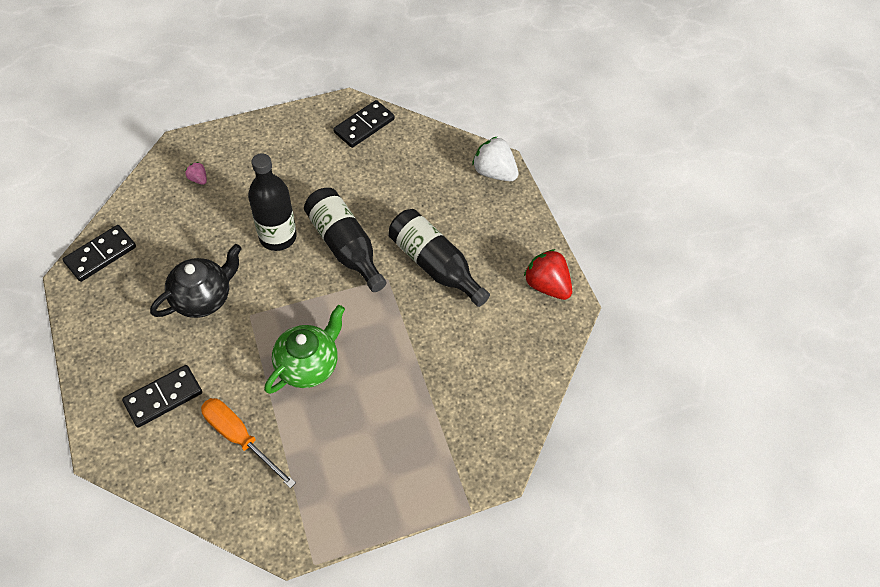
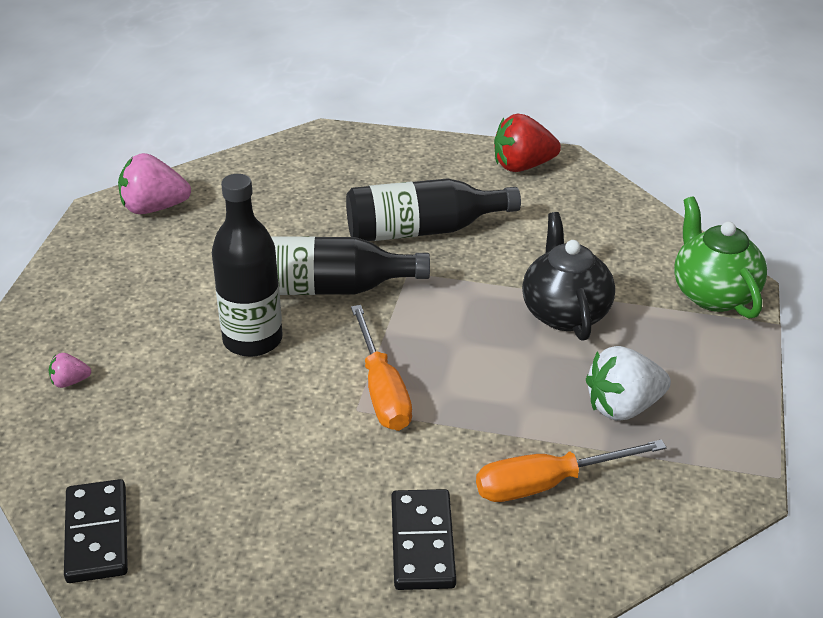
camera: 55 degrees left, 20 degrees down
(203, 298) = (286, 445): black teapot -> black teapot (565, 313)
(272, 319) = (382, 390): none -> orange screwdriver
(308, 365) = (482, 382): green teapot -> green teapot (713, 294)
(364, 126) = (154, 208): black domino -> pink strawberry
(494, 172) = (333, 143): white strawberry -> white strawberry (623, 407)

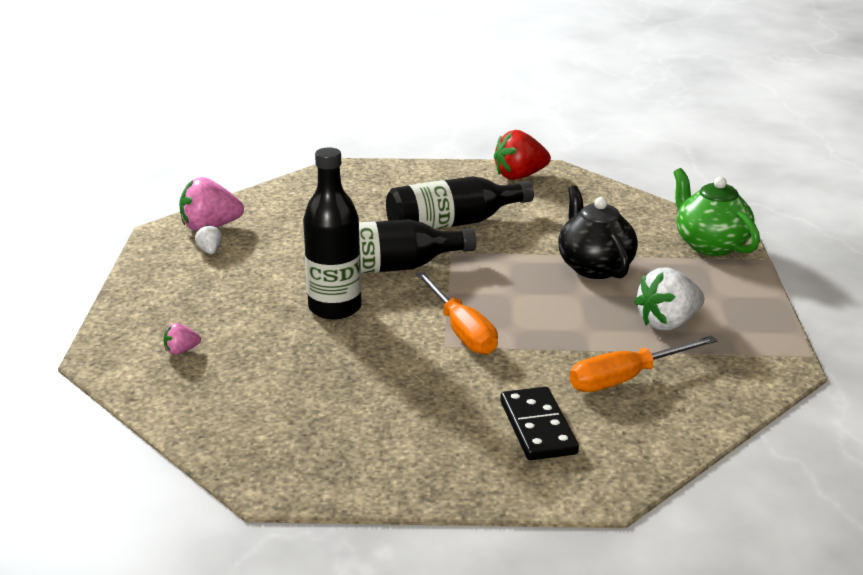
camera: 10 degrees left, 10 degrees down
(97, 534) = (249, 452): black domino -> none
(143, 243) = (210, 251): none -> white strawberry

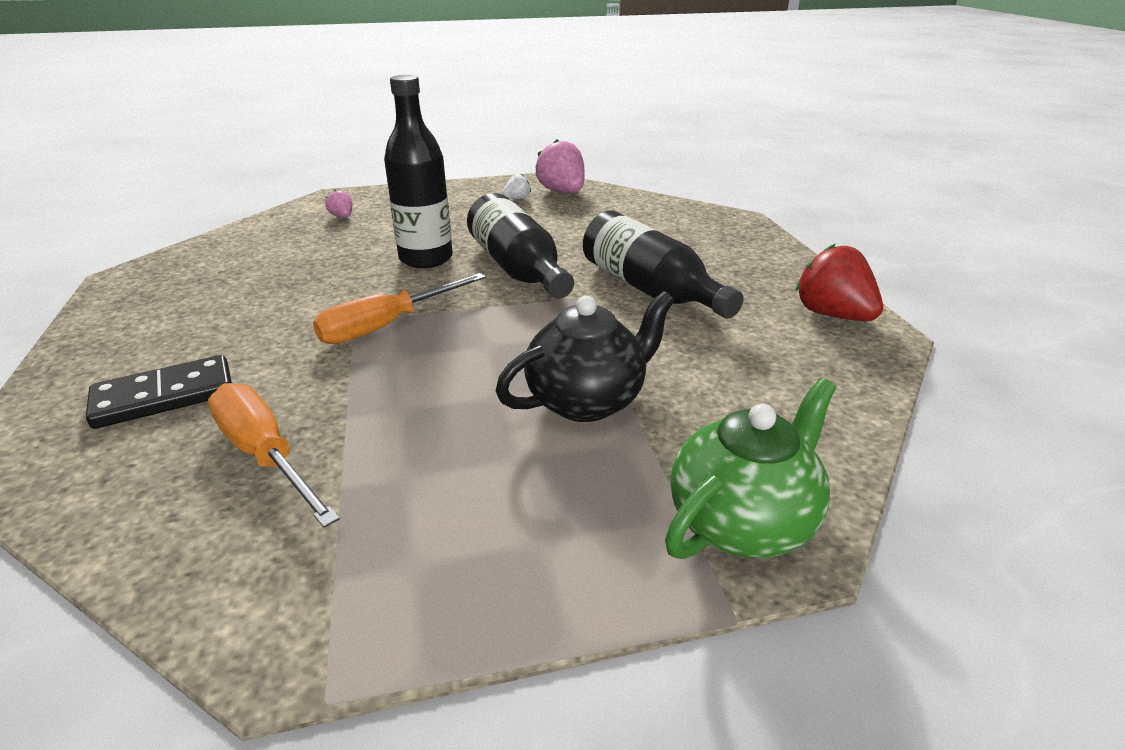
camera: 75 degrees right, 5 degrees up
(668, 323) = (430, 485): white strawberry -> none

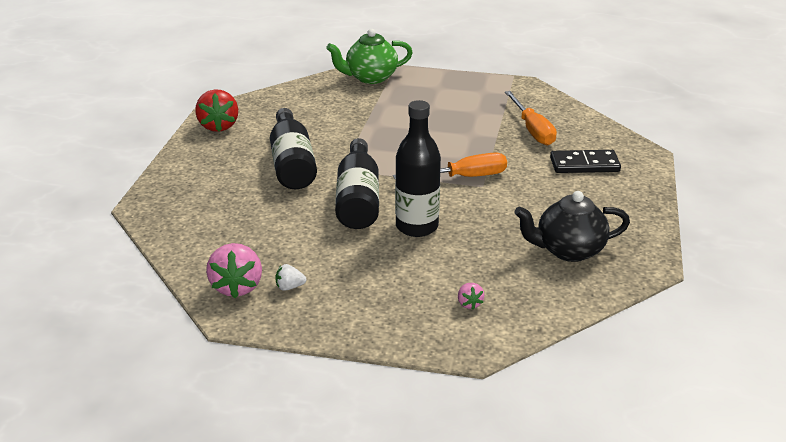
camera: 155 degrees left, 0 degrees up
(587, 400) = (387, 119): black teapot -> black teapot (568, 250)

